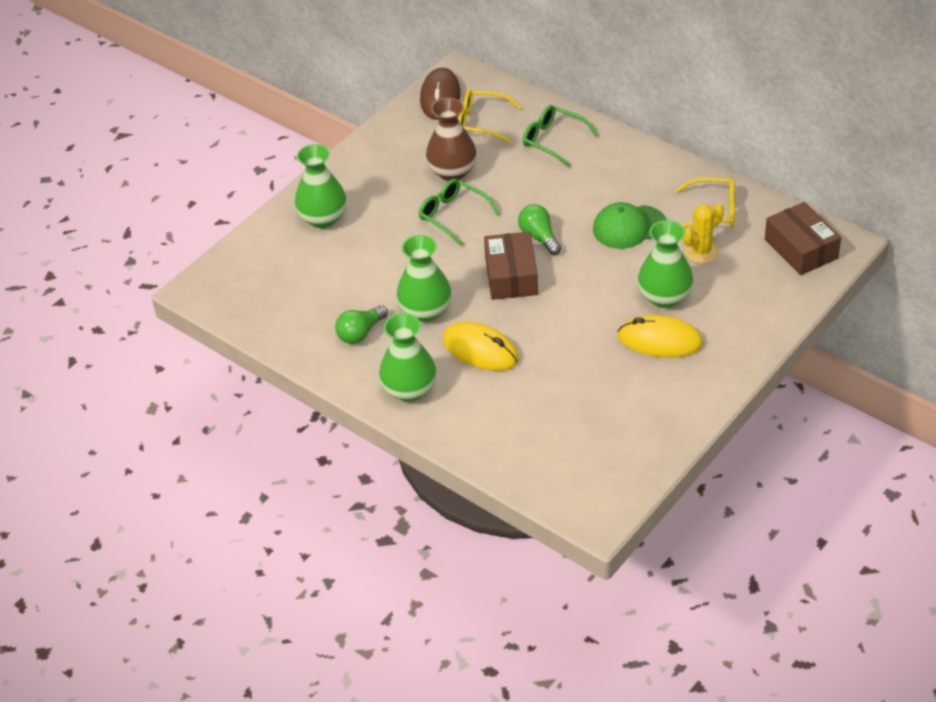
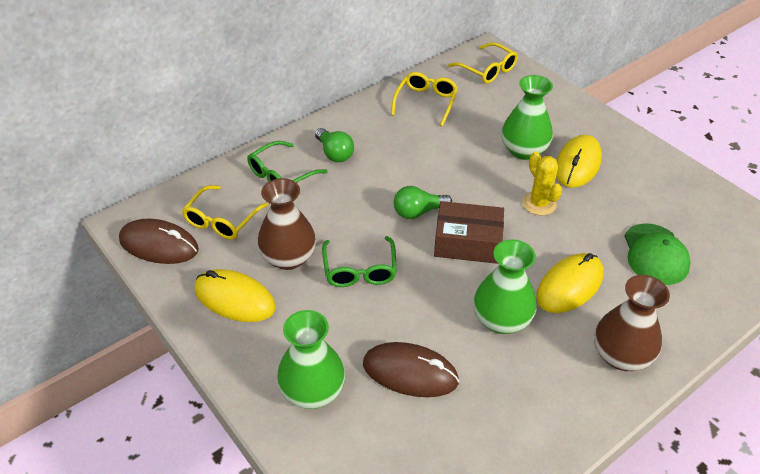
camera: 80 degrees left, 0 degrees up
(355, 266) = (410, 372): none -> brown mouse
(360, 333) = (524, 386): green light bulb -> green light bulb (334, 153)
(398, 154) = (235, 299): none -> yellow mouse
(409, 390) = (621, 355): green vase -> brown vase
(453, 216) = (360, 270): green glasses -> green glasses turned 60 degrees counterclockwise
(629, 227) = (427, 152): green cap -> green cap (655, 254)
(701, 251) = (473, 119): yellow cactus -> yellow cactus (539, 204)
(801, 249) = (487, 70): brown box -> yellow glasses

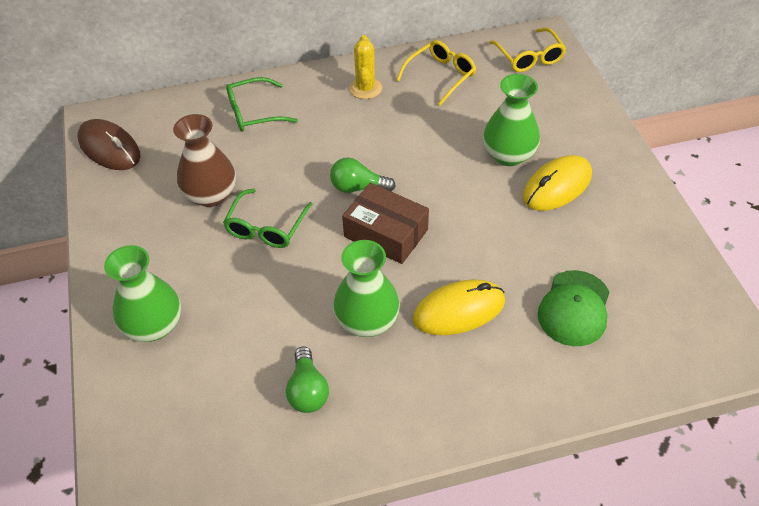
camera: 25 degrees right, 5 degrees up
(222, 220) = (175, 141): yellow glasses -> none
(235, 299) = (141, 218): yellow mouse -> none
(334, 153) = (316, 105): green light bulb -> green light bulb (308, 390)
(410, 372) = (248, 340): brown mouse -> none
(539, 204) = (486, 216): yellow cactus -> yellow cactus (365, 88)
(621, 355) = (462, 398): brown vase -> none

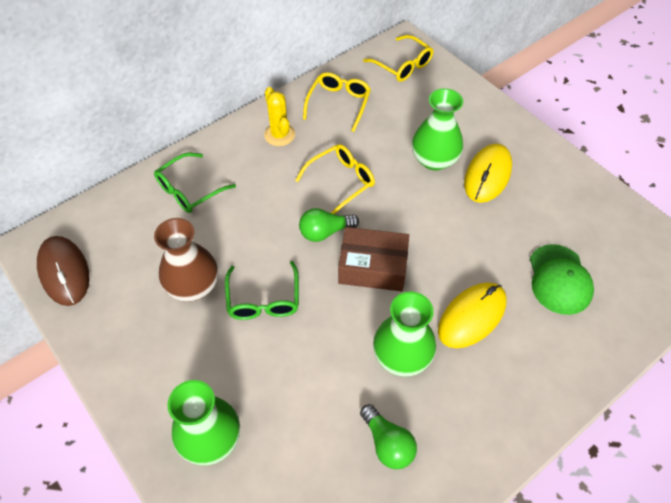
camera: 25 degrees left, 5 degrees up
(109, 148) = (64, 272): brown mouse -> brown mouse turned 45 degrees clockwise
(400, 147) = (341, 181): none -> yellow glasses

